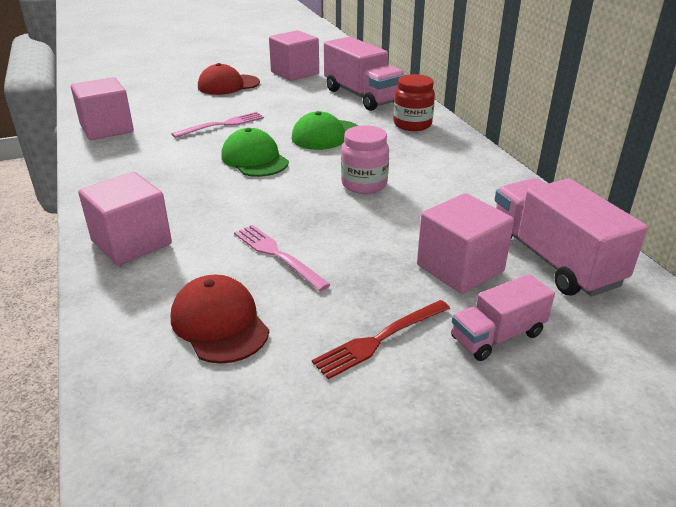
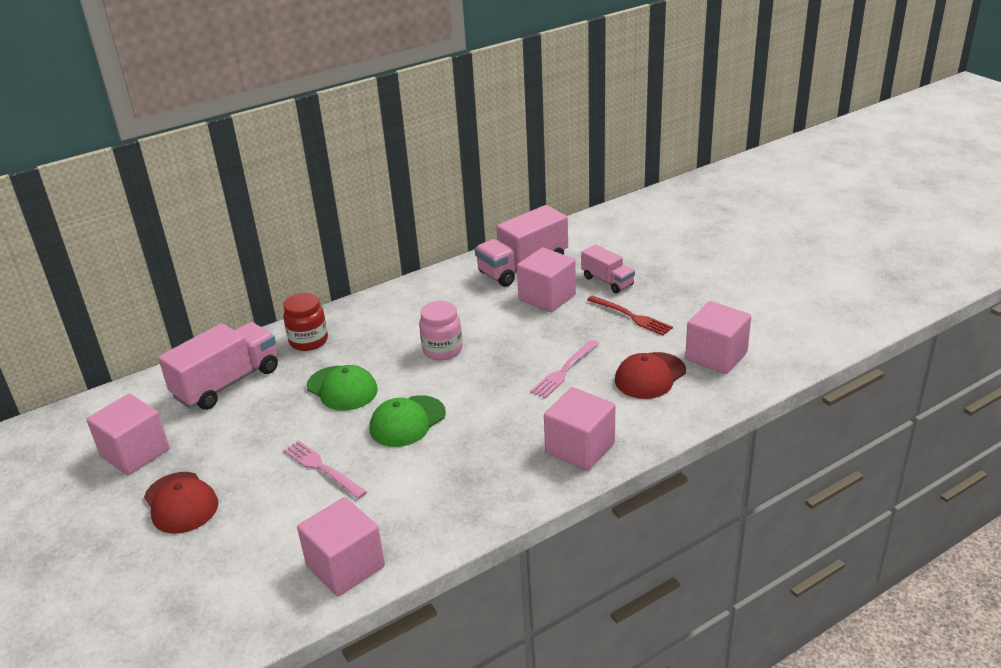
camera: 100 degrees left, 0 degrees up
(222, 411) = (716, 356): none -> pink cube

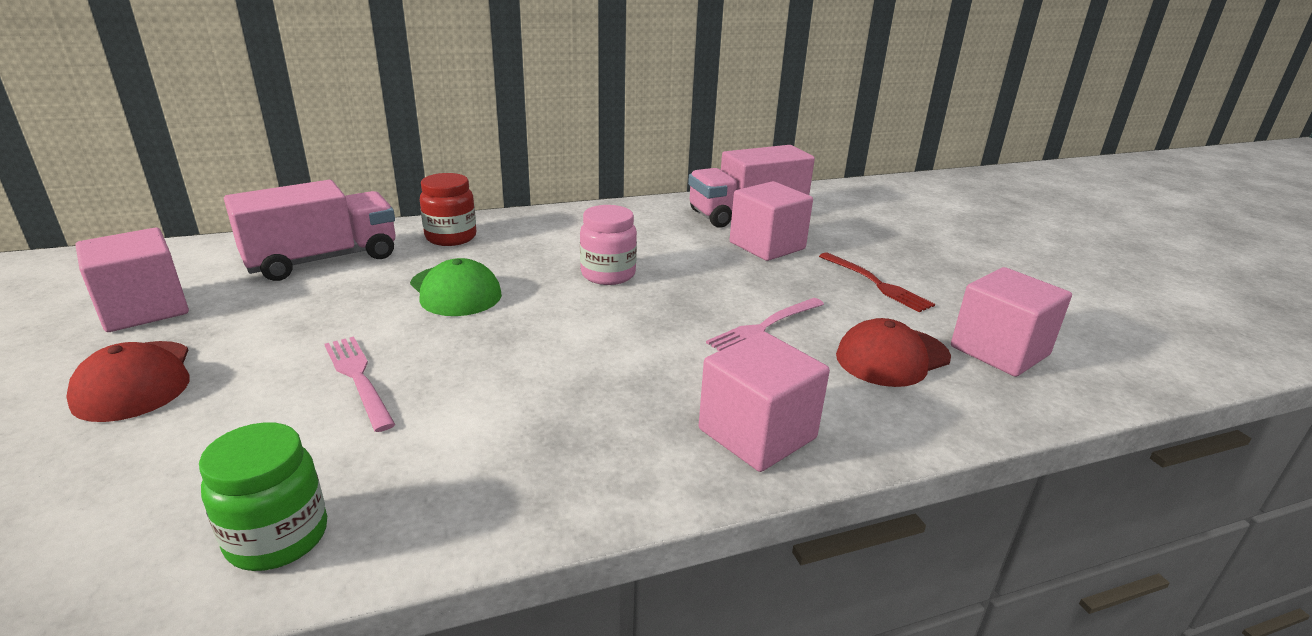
camera: 10 degrees right, 5 degrees down
(345, 566) = (277, 538): pink cube -> green jar
(407, 421) = (515, 344): green cap -> none
(607, 281) = (851, 243): pink truck -> none

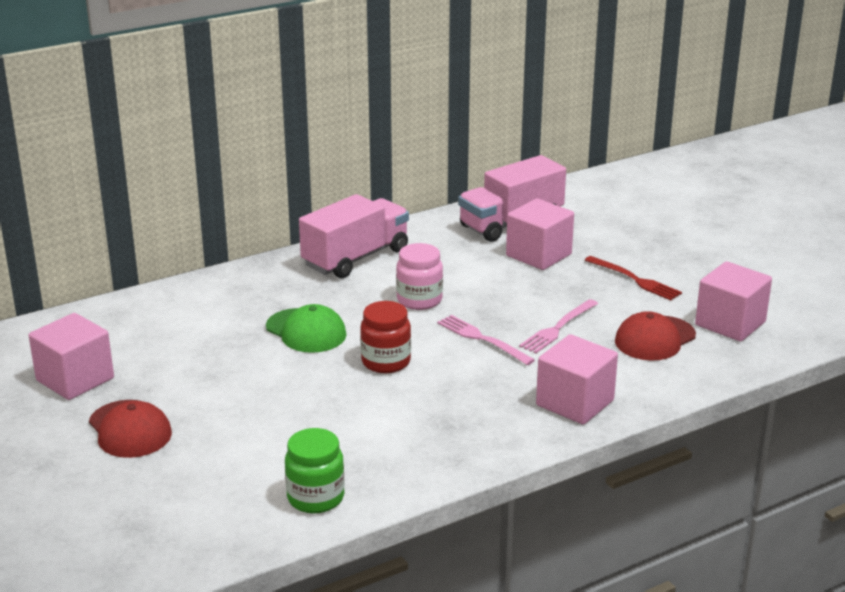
camera: 10 degrees left, 0 degrees up
(323, 260) = (175, 318): pink truck -> pink truck (356, 258)
(358, 378) = (286, 406): pink fork -> pink fork (482, 339)
(451, 237) = (266, 283): red jar -> red jar (386, 362)

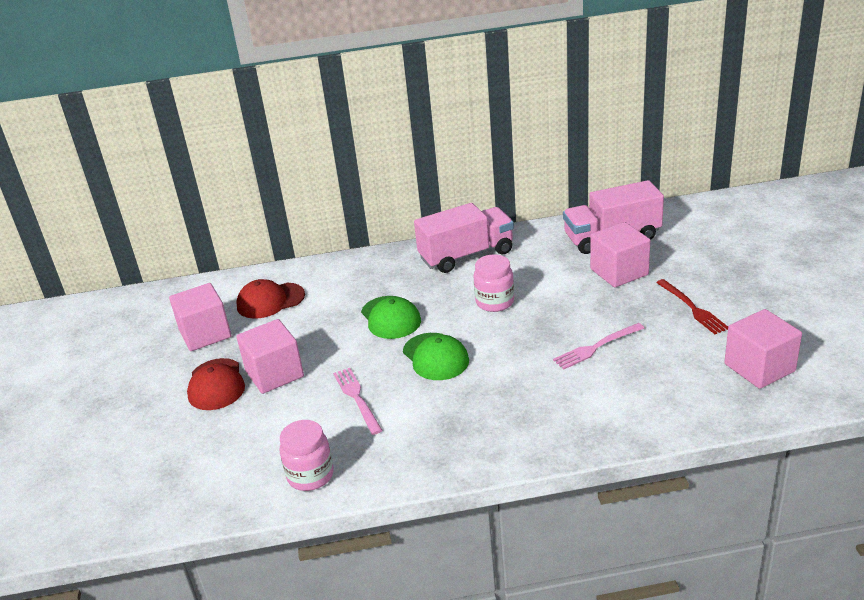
camera: 25 degrees right, 5 degrees up
(315, 498) = (310, 475): green jar -> pink jar
(386, 362) = (435, 357): red jar -> green cap
(482, 339) = (525, 347): pink fork -> pink fork (357, 398)
(575, 403) = (570, 425): pink cube -> pink cube (274, 374)
(655, 338) = (678, 372): red cap -> red cap (270, 301)

